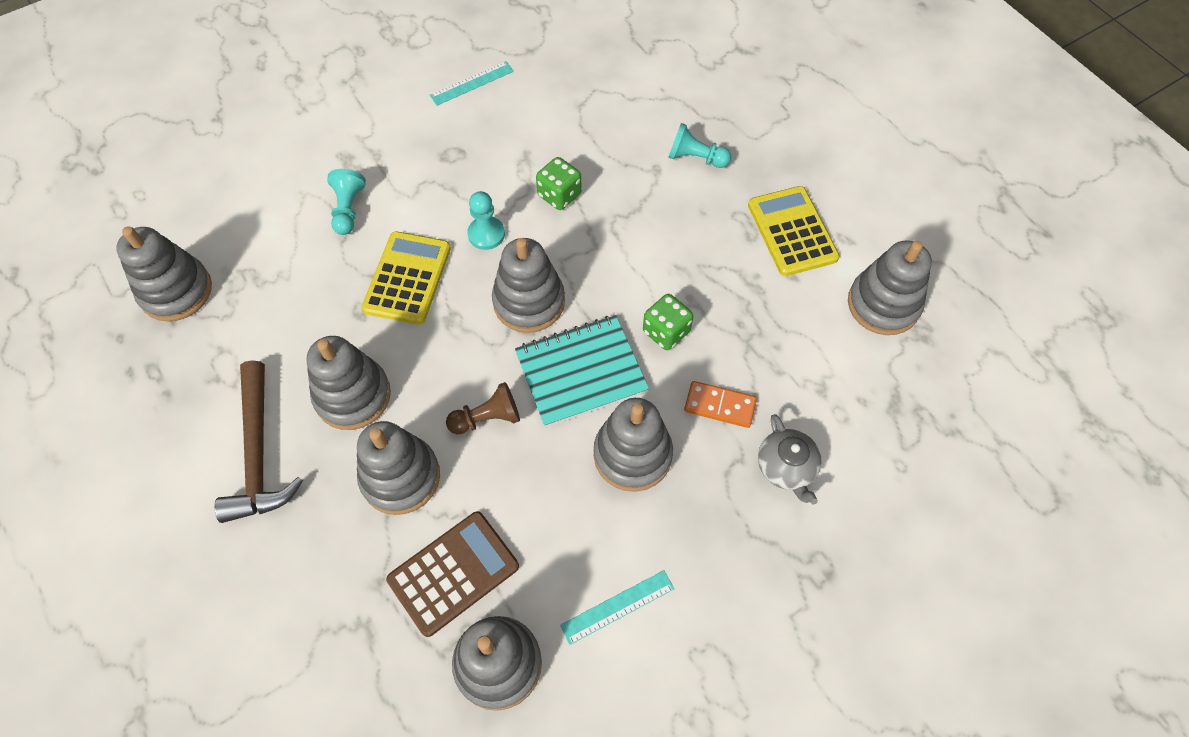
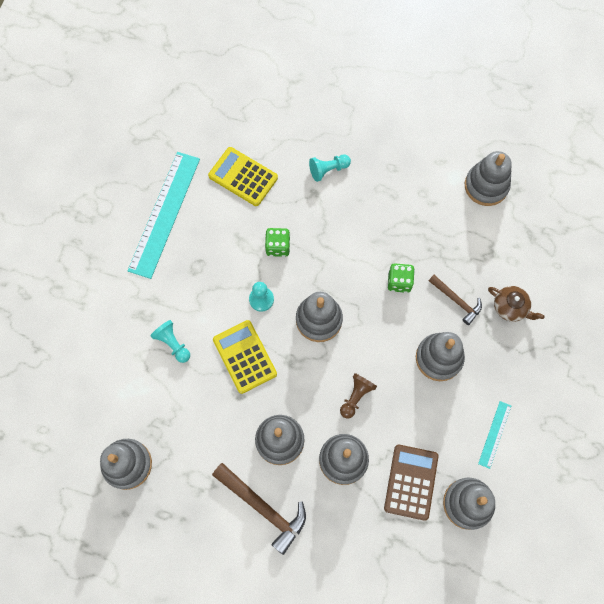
camera: 40 degrees left, 10 degrees up
(472, 83) = (164, 214): turquoise ruler -> turquoise ruler, size x2.18
(581, 372) = (378, 336): turquoise notebook -> none
(719, 406) = (456, 300): orange domino -> brown hammer
(786, 467) = (510, 307): grey teapot -> brown teapot
(792, 231) = (412, 177): yellow calculator -> yellow calculator (243, 177)

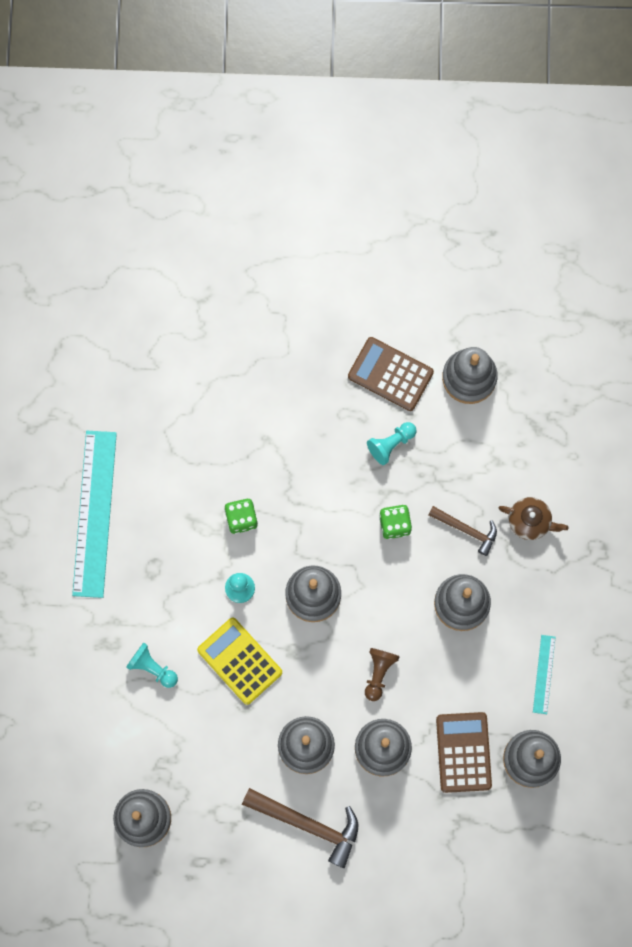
camera: 15 degrees left, 5 degrees up
(243, 177) = (175, 442): yellow calculator -> none
(328, 170) = (275, 406): turquoise pawn -> turquoise pawn (391, 444)
(424, 168) = (390, 374): none -> brown calculator

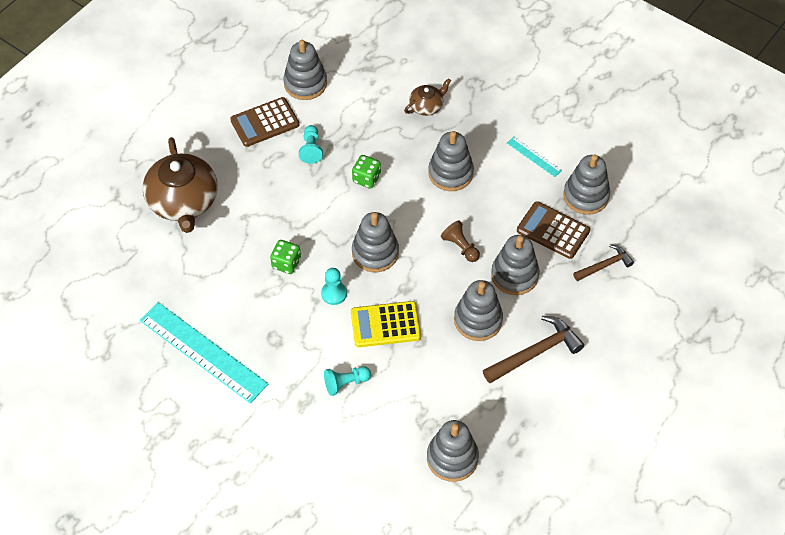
camera: 55 degrees left, 20 degrees down
(241, 368) = (183, 201): none -> brown teapot
(466, 530) = (403, 142): brown hammer -> brown hammer (604, 265)

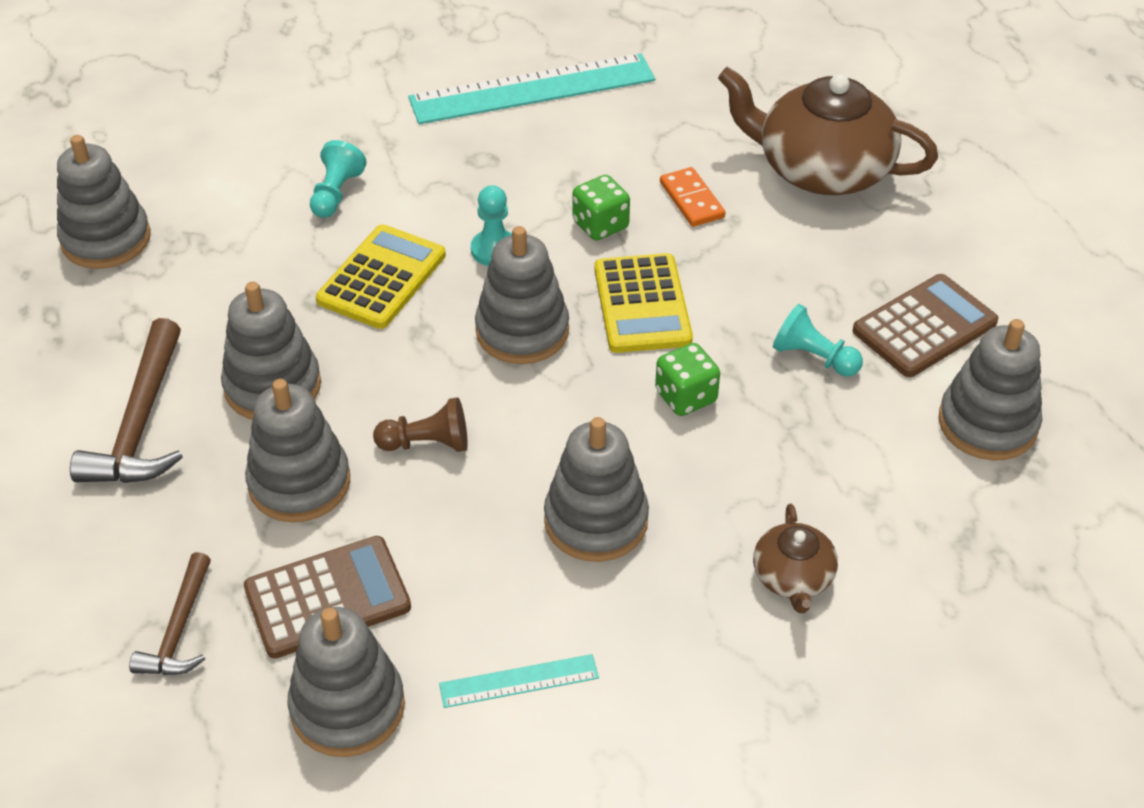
camera: 125 degrees right, 10 degrees down
(242, 239) = (691, 200): none -> orange domino
(265, 123) = (924, 327): brown calculator -> brown calculator turned 45 degrees clockwise
(325, 220) = (642, 304): none -> yellow calculator

